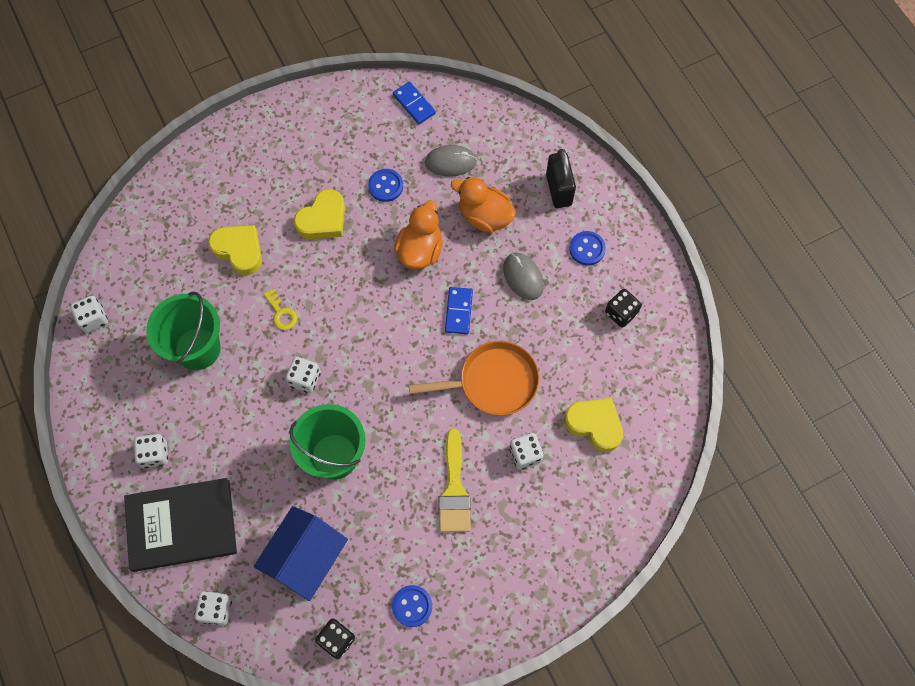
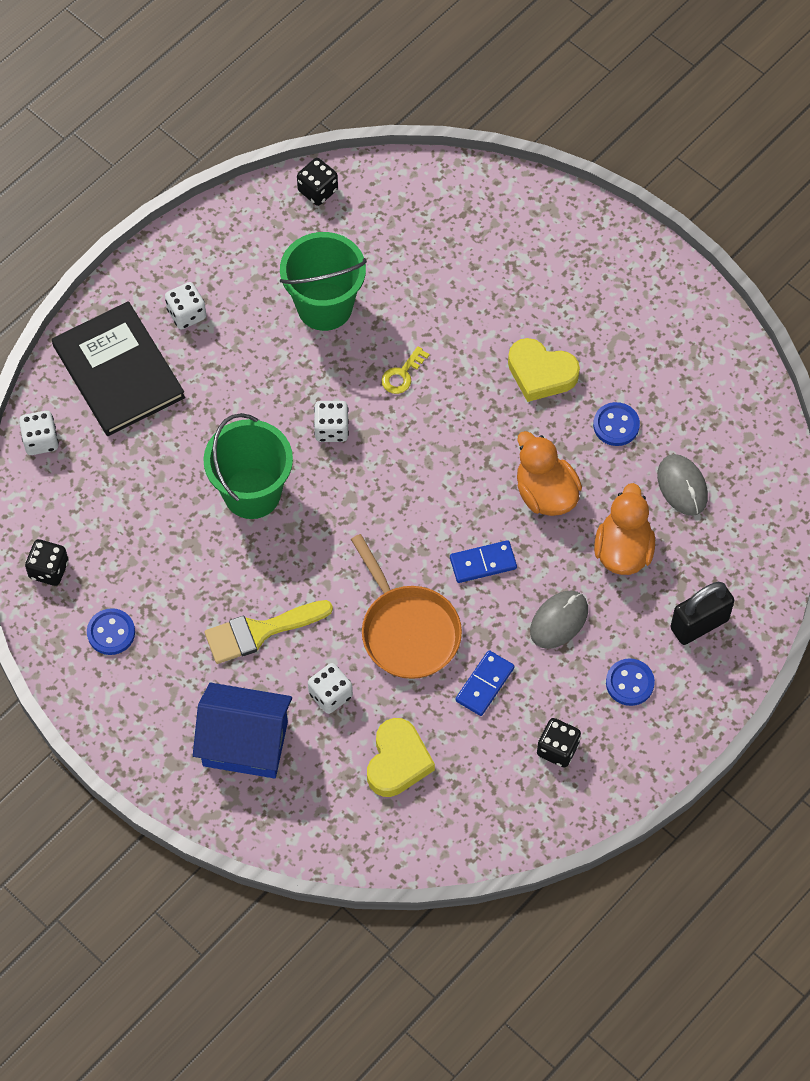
camera: 70 degrees right, 5 degrees down
(93, 319) = (318, 190): white dice -> black dice
(239, 250) = (462, 301): yellow heart -> none
(306, 558) = (126, 507): blue house -> blue house (245, 743)
(414, 104) = (746, 416): blue domino -> blue domino (484, 684)
(420, 250) = (545, 493): orange duck -> orange duck turned 120 degrees counterclockwise

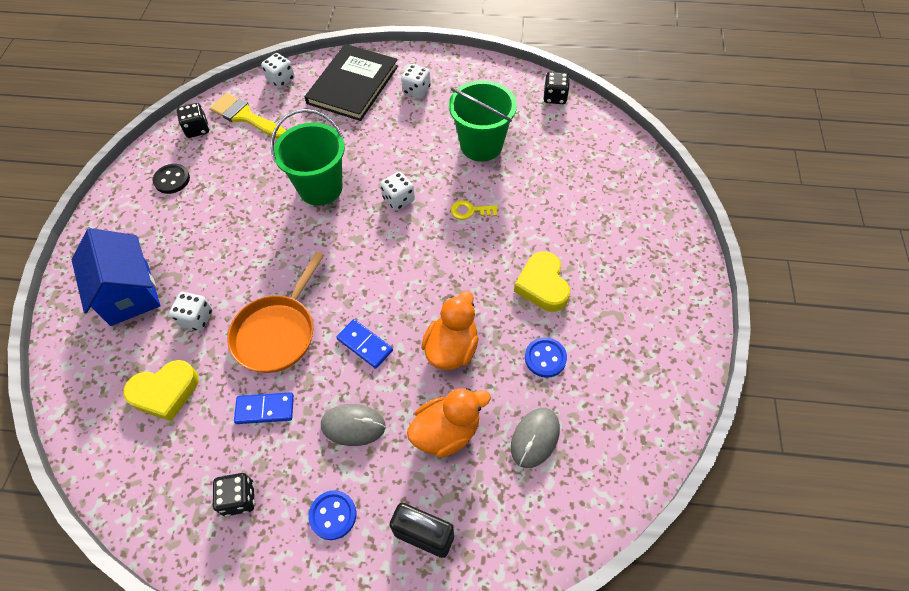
camera: 55 degrees right, 5 degrees down
(111, 632) = (172, 180): blue button -> black button
(260, 631) = (221, 251): yellow brush -> yellow brush (245, 117)

